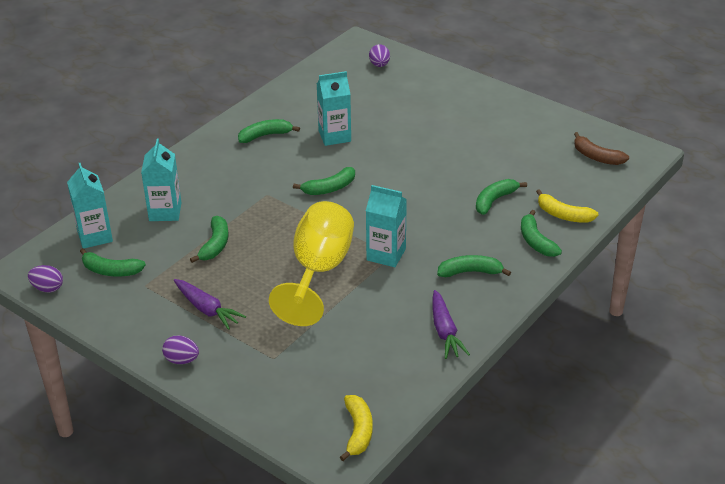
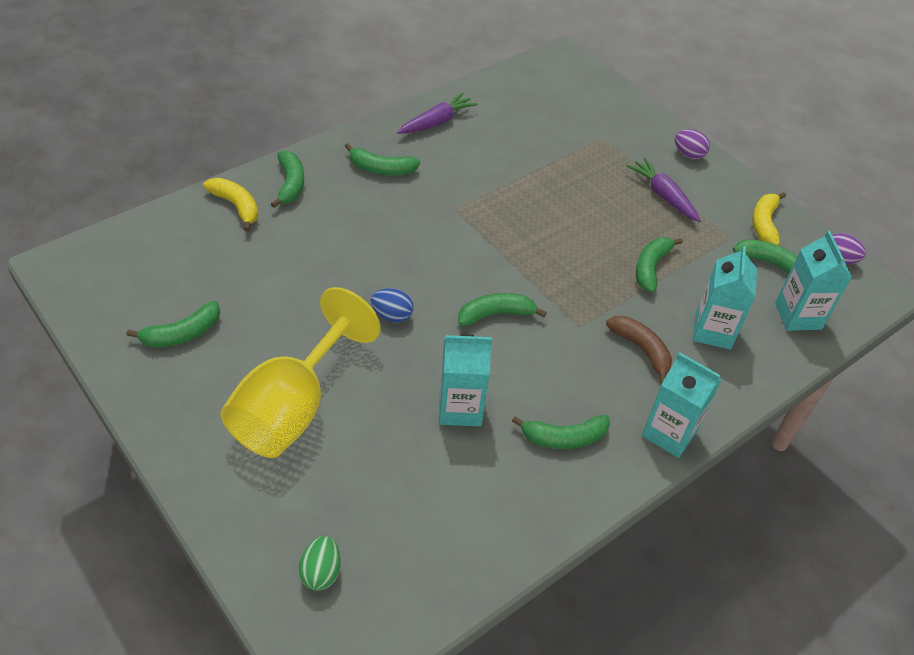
camera: 170 degrees left, 10 degrees up
(319, 271) = (539, 208): yellow goblet -> yellow goblet (292, 408)
(358, 431) = (543, 69): yellow banana -> yellow banana (764, 224)
(379, 65) = (321, 572): purple egg -> green egg
(386, 254) = (460, 209): turquoise carton -> turquoise carton (669, 433)
(402, 172) = (392, 315): none -> blue egg
(445, 331) = (437, 122): purple carrot -> purple carrot turned 45 degrees clockwise
(494, 200) = (301, 244): green banana -> green banana (182, 334)
(596, 157) = (127, 274): brown banana -> brown banana (641, 350)

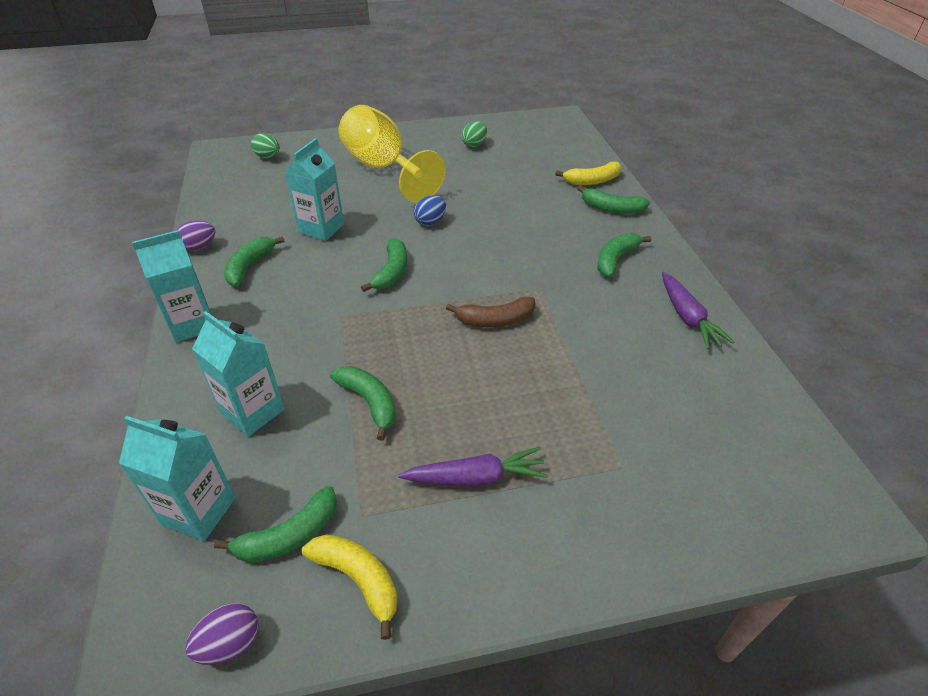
camera: 120 degrees right, 5 degrees down
(182, 334) = (474, 144): green banana -> green egg
(641, 350) = (281, 345): brown banana -> brown banana (495, 320)
(688, 154) = (549, 563): purple egg -> purple egg (199, 247)

